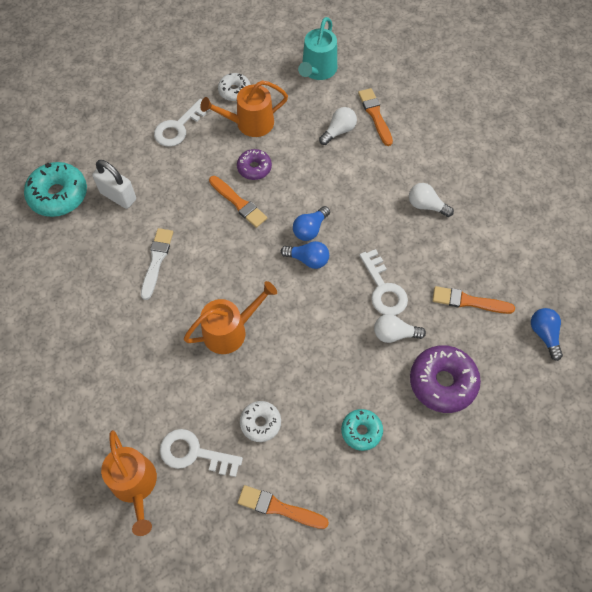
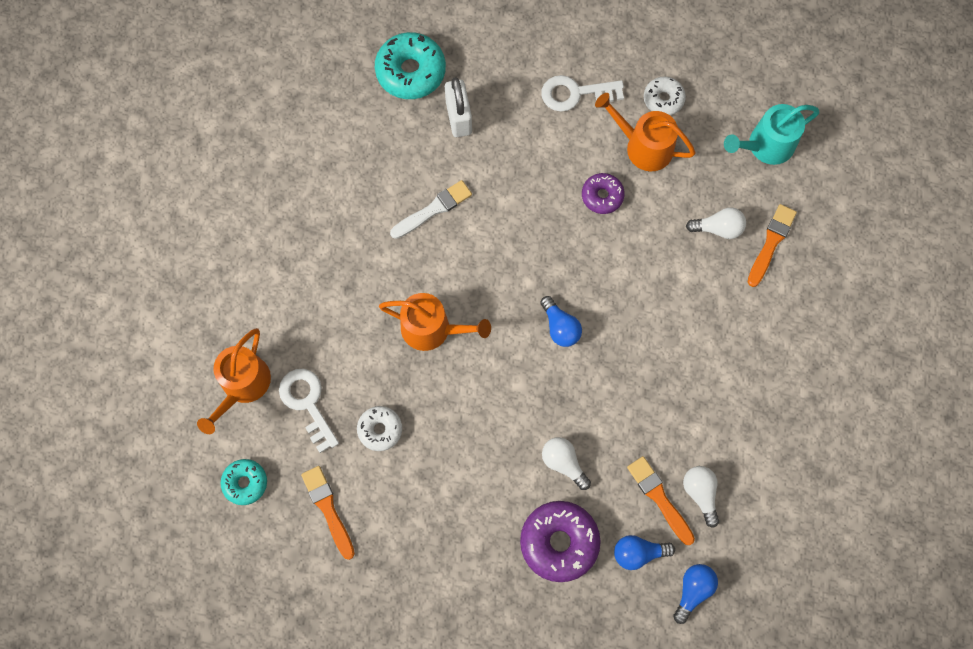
camera: 45 degrees right, 10 degrees up
(238, 203) = (554, 218): orange brush -> none
(310, 229) = (591, 301): blue light bulb -> blue light bulb (638, 553)
(361, 431) = (450, 514): turquoise donut -> turquoise donut (245, 483)
(383, 289) = (597, 415): white key -> none
(426, 206) = (720, 376): white light bulb -> white light bulb (700, 493)

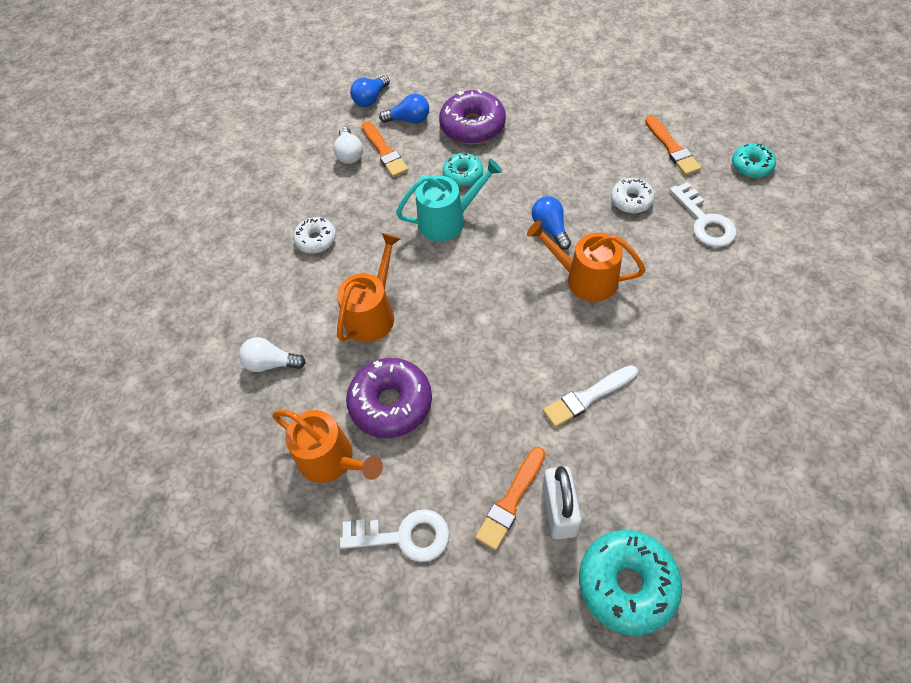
camera: 170 degrees left, 15 degrees down
(242, 385) = (773, 236): orange watering can -> orange watering can (373, 314)
(560, 327) = (454, 277): blue light bulb -> blue light bulb (550, 228)
(563, 463) = (463, 175): white light bulb -> turquoise donut
(602, 196) = (391, 403): purple donut -> purple donut, size x1.71
(663, 99) = (293, 521): white donut -> white donut (316, 240)
(766, 146) = (188, 453): turquoise watering can -> turquoise watering can (447, 220)
(771, 243) = (220, 346): orange brush -> orange brush (511, 500)

